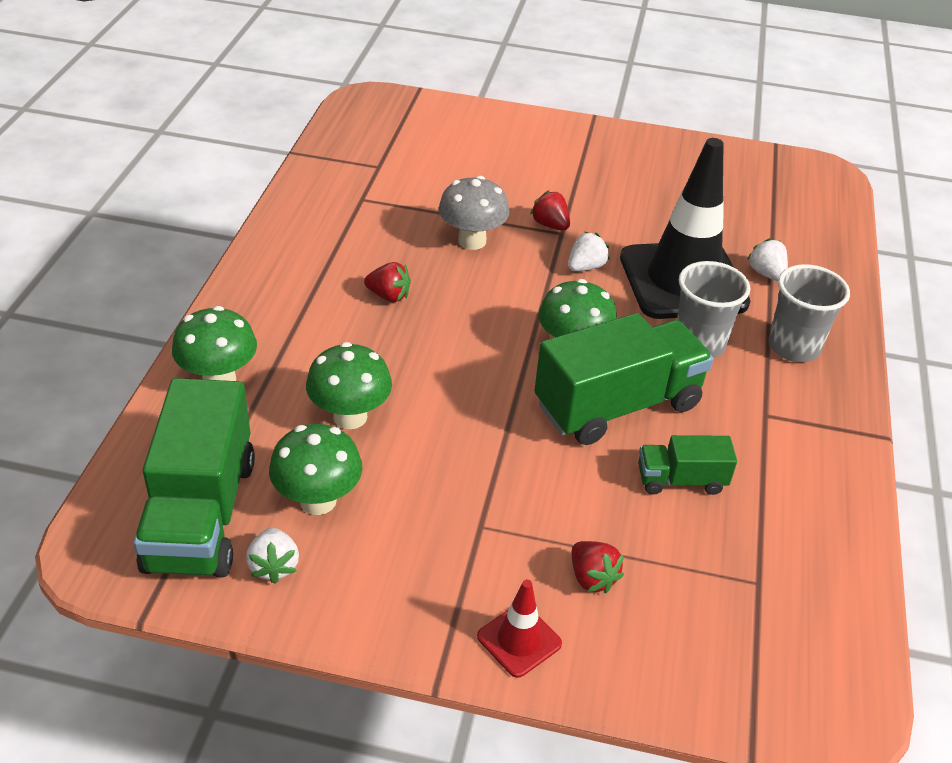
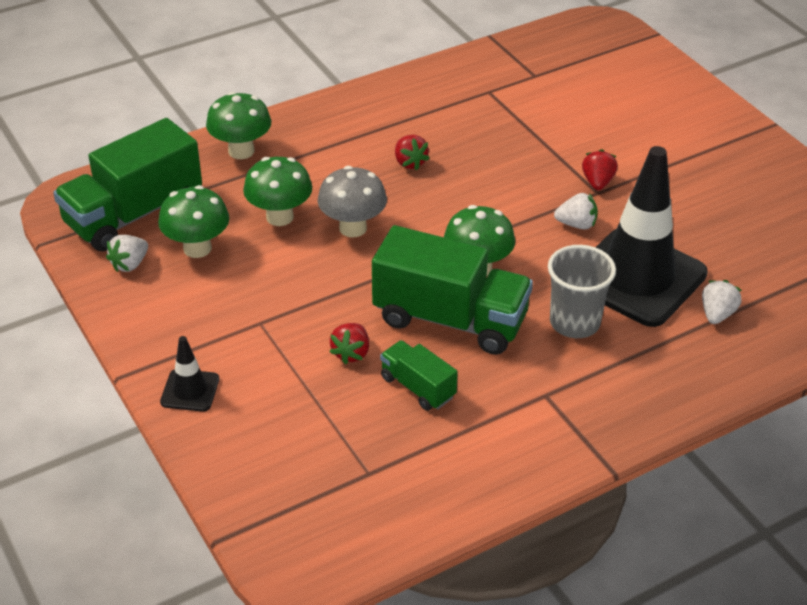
camera: 50 degrees right, 0 degrees up
(472, 241) = (521, 160): grey mushroom -> grey mushroom (353, 228)
(519, 640) = (190, 390): red traffic cone -> black traffic cone
(592, 578) = (277, 394): red strawberry -> red strawberry (351, 353)
(793, 347) = (647, 372): grey cup -> none

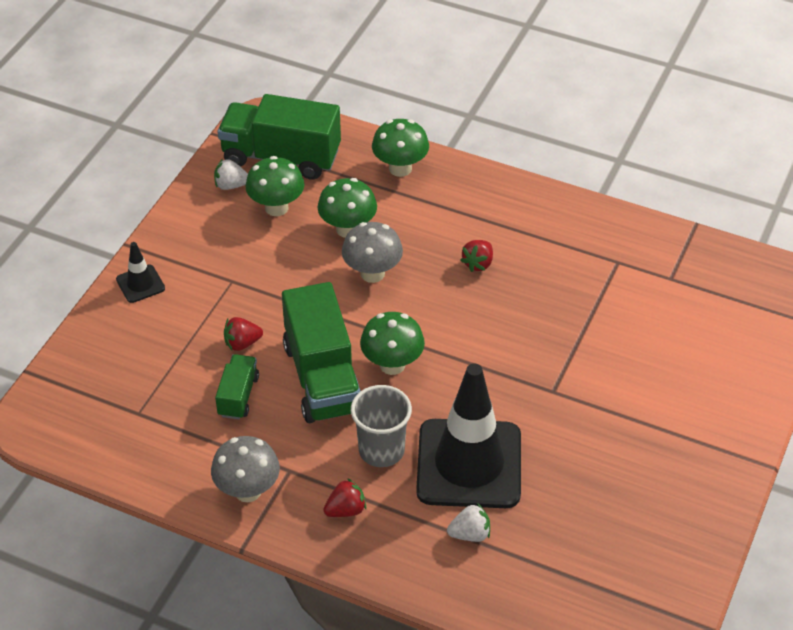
camera: 55 degrees right, 5 degrees up
(546, 436) = (247, 491): none -> grey mushroom
(576, 224) = (499, 397): white strawberry -> none
(597, 182) = (565, 385): red strawberry -> red strawberry (346, 510)

